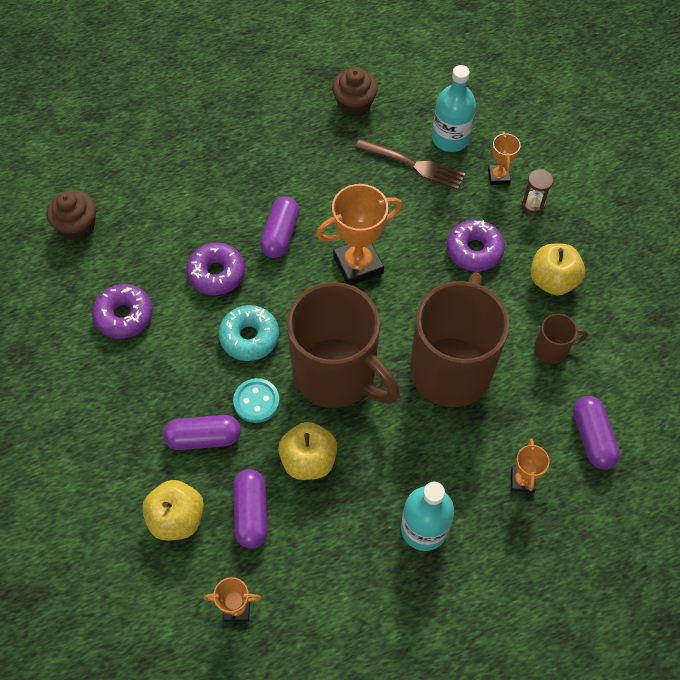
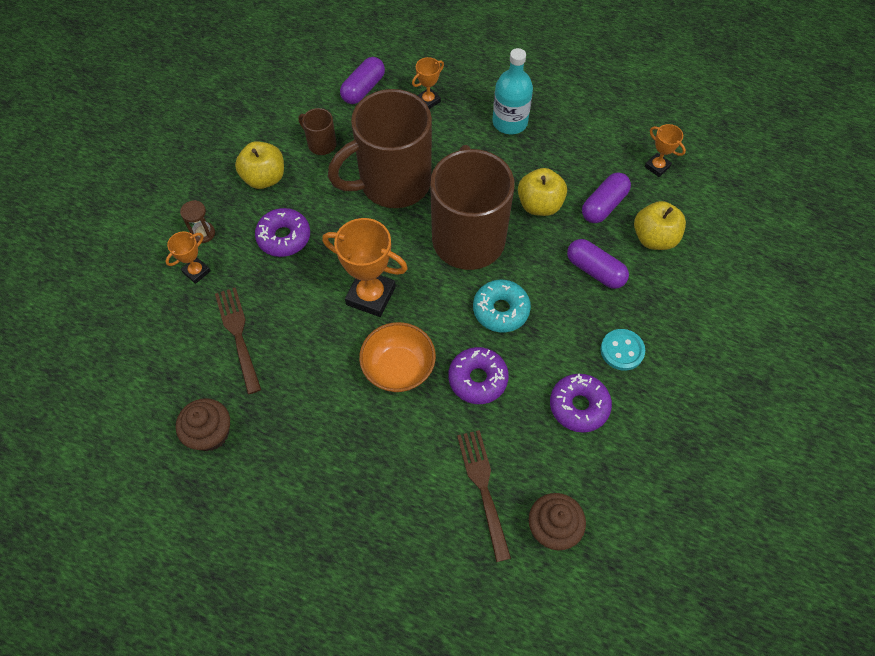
camera: 135 degrees left, 0 degrees up
(144, 212) = (484, 489): none -> brown fork
(256, 401) = (538, 264): turquoise button -> turquoise button (622, 350)
(280, 234) = (398, 368): purple capsule -> orange bowl
(450, 138) = (185, 332): turquoise bottle -> none

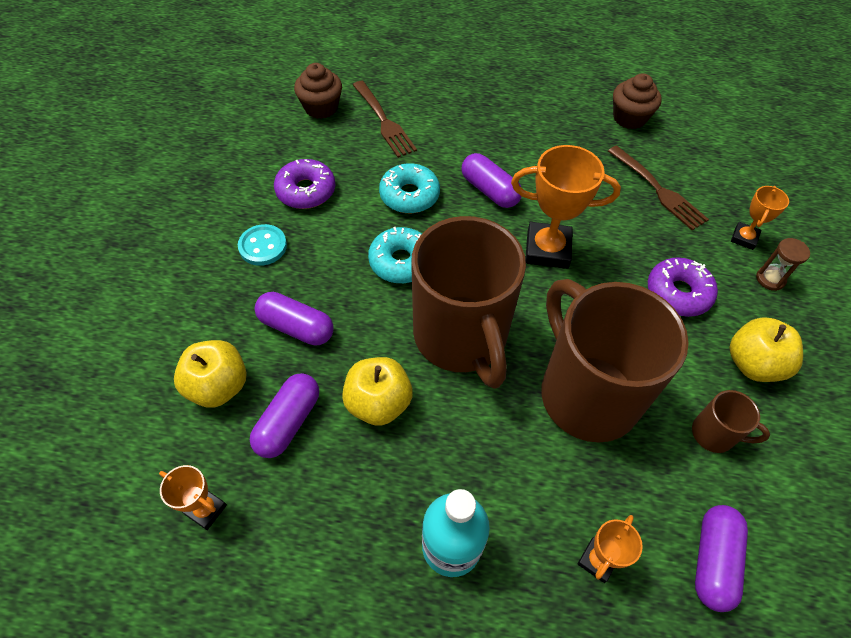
camera: 165 degrees right, 5 degrees down
(392, 183) = (586, 392): brown mug -> brown mug turned 75 degrees counterclockwise
(398, 368) = (489, 190): orange bowl -> purple capsule
(478, 379) = (409, 195): purple donut -> turquoise donut

